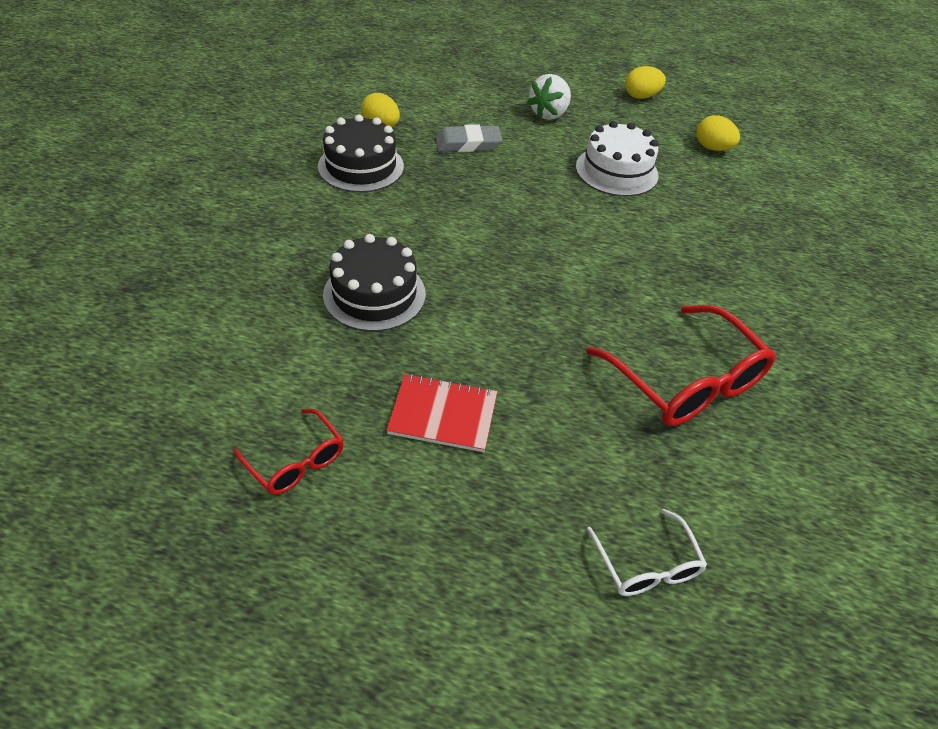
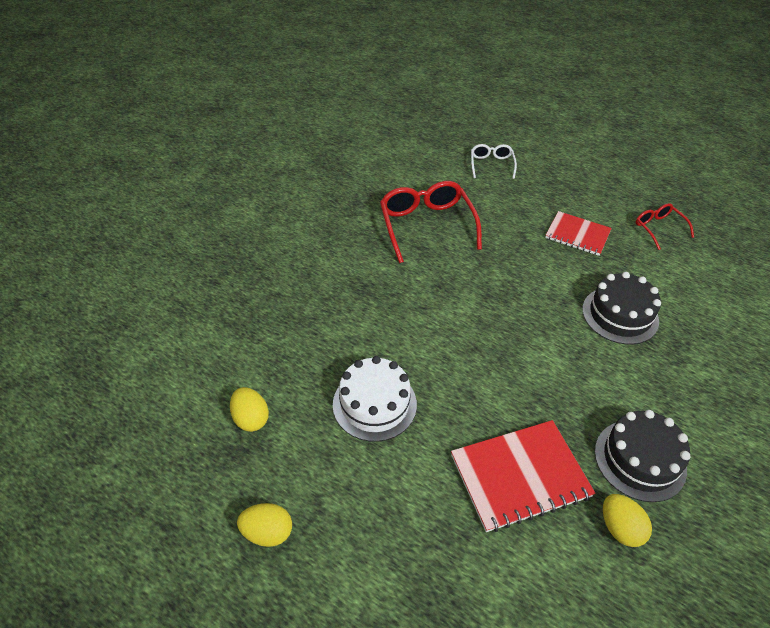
camera: 160 degrees left, 0 degrees up
(468, 144) = (520, 476): grey eraser -> red notebook
(549, 114) = (406, 516): white strawberry -> none

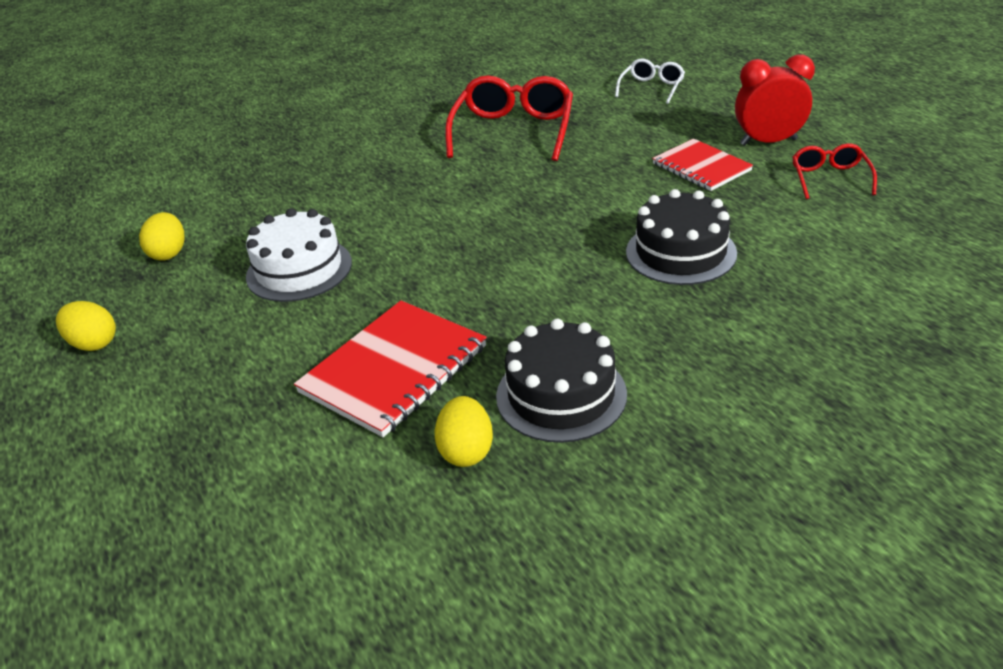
camera: 30 degrees right, 10 degrees down
(520, 476) = (394, 369): red notebook -> red notebook turned 60 degrees counterclockwise
(601, 203) = (768, 142): none -> red clock

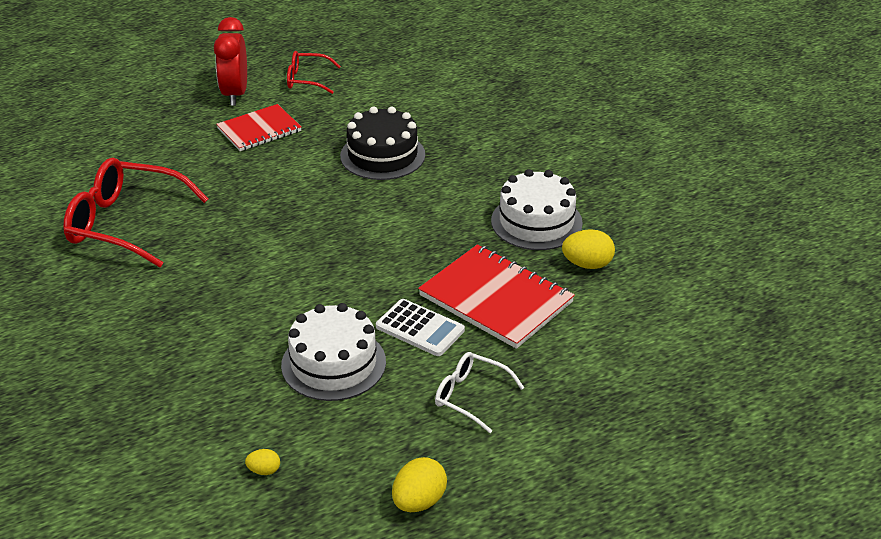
camera: 90 degrees left, 0 degrees up
(169, 253) = (264, 470): yellow egg -> yellow egg, size x0.55
(345, 317) = (420, 328): none -> white calculator
(561, 395) = (536, 222): black cake -> white cake
(651, 88) = (88, 135): white glasses -> white glasses (470, 396)

